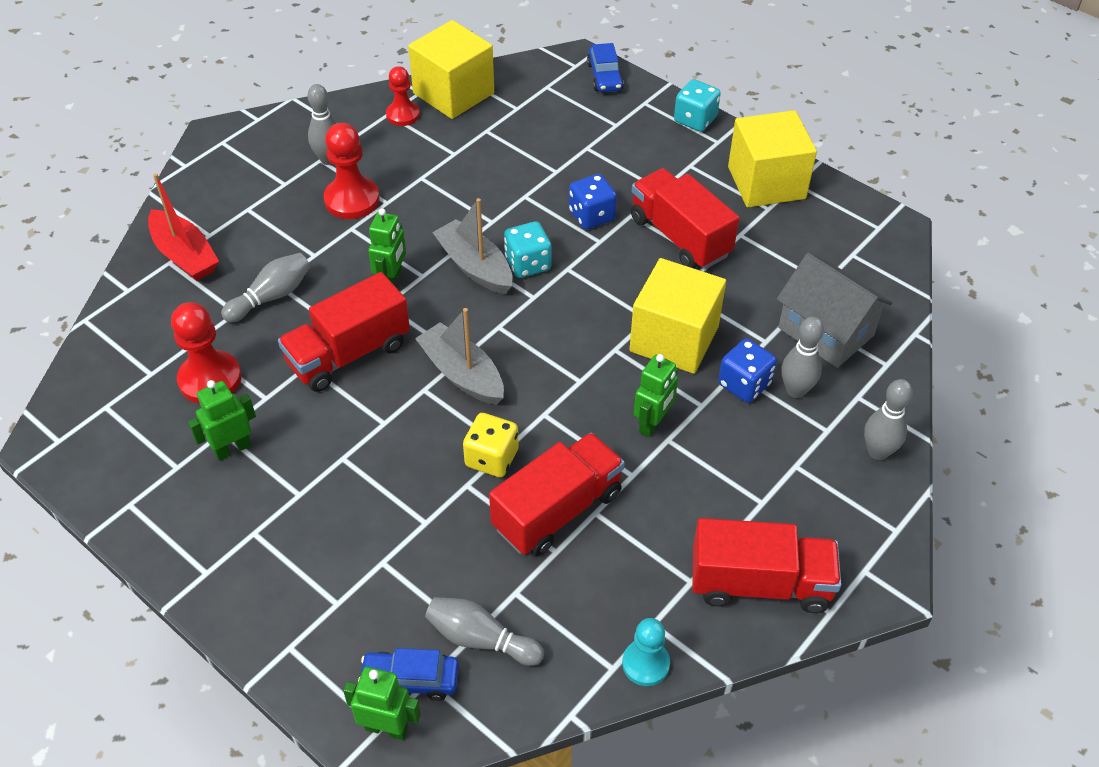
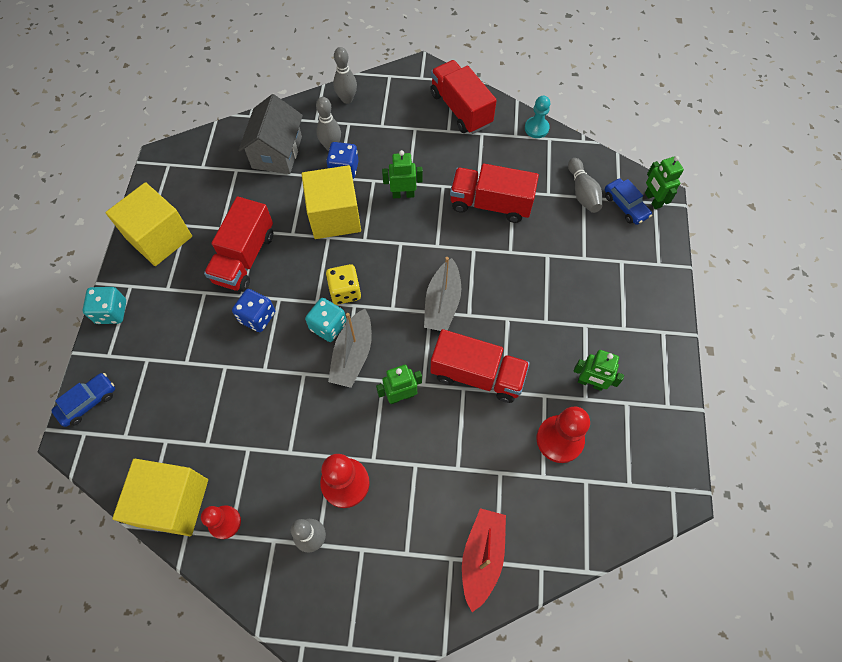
camera: 125 degrees left, 15 degrees up
(271, 297) = (471, 460): grey bowling pin -> none
(491, 458) = (485, 251): yellow dice -> yellow dice (345, 291)

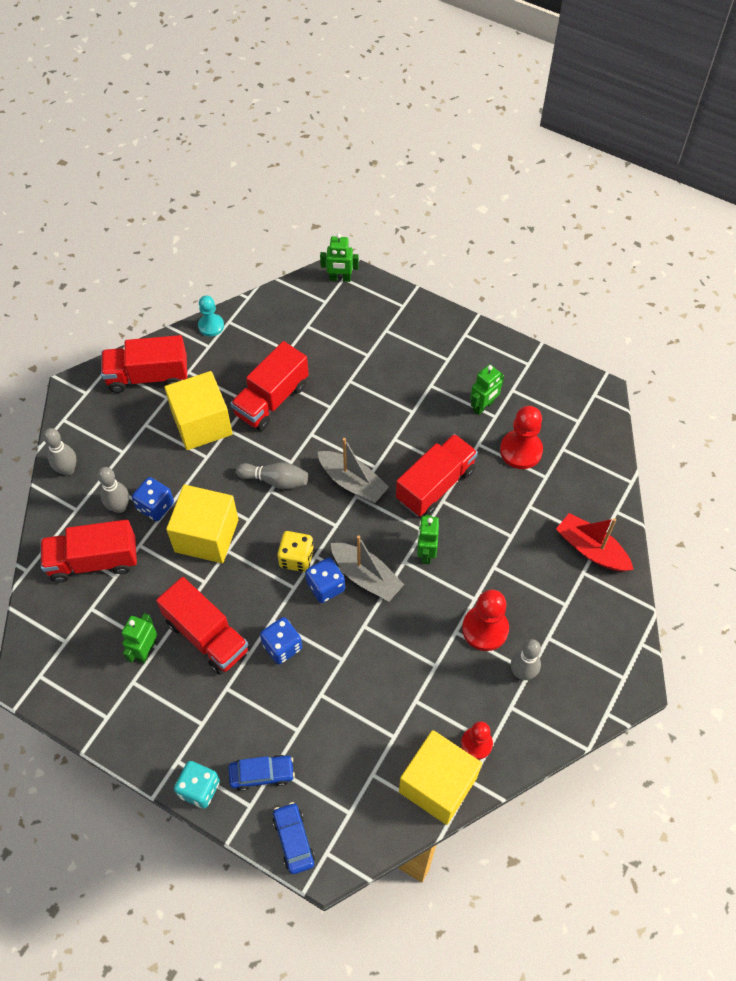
camera: 65 degrees left, 5 degrees down
(159, 238) = (133, 713): yellow cube -> yellow cube (202, 424)
(277, 152) = (94, 561): grey house -> red truck
(328, 326) = (325, 586): turquoise dice -> blue dice
(403, 194) = (217, 466): green robot -> green robot (145, 650)
(582, 192) = (302, 324): grey bowling pin -> grey bowling pin (275, 480)
(625, 206) = (334, 300): blue car -> blue car (262, 774)

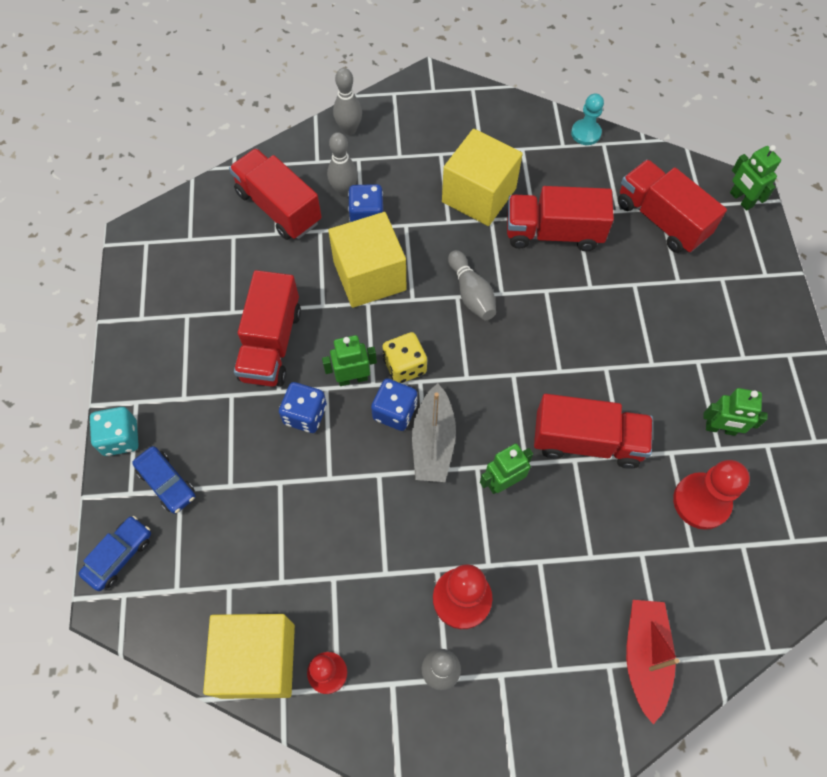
camera: 55 degrees right, 5 degrees up
(145, 650) = (223, 305): green robot -> green robot (352, 378)
(148, 376) = (490, 122): red truck -> red truck (661, 219)
(352, 482) = (525, 361): grey boat -> none

